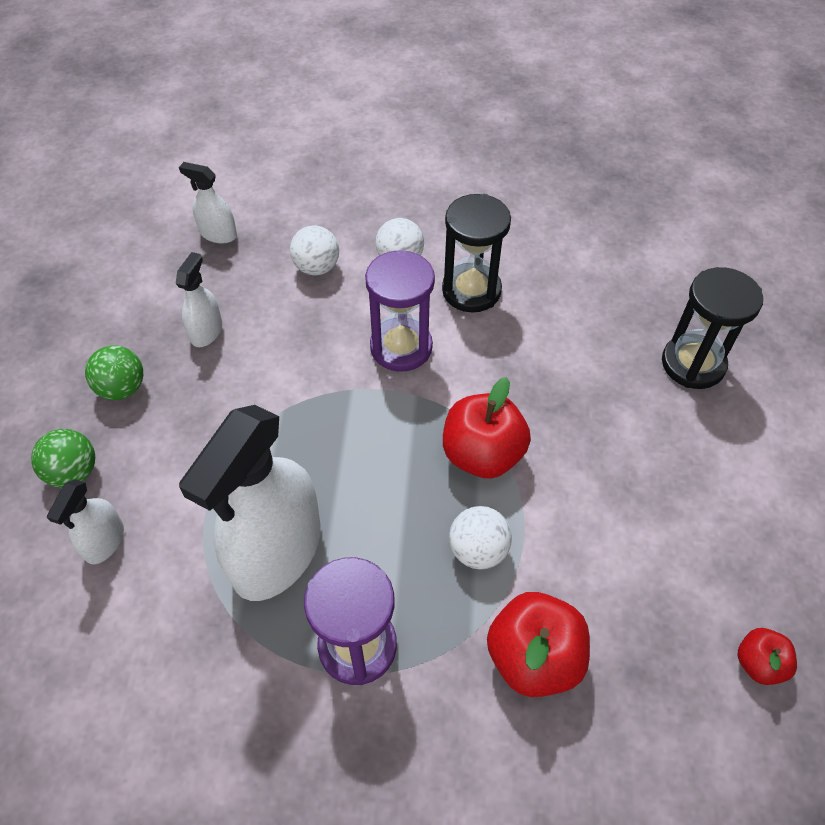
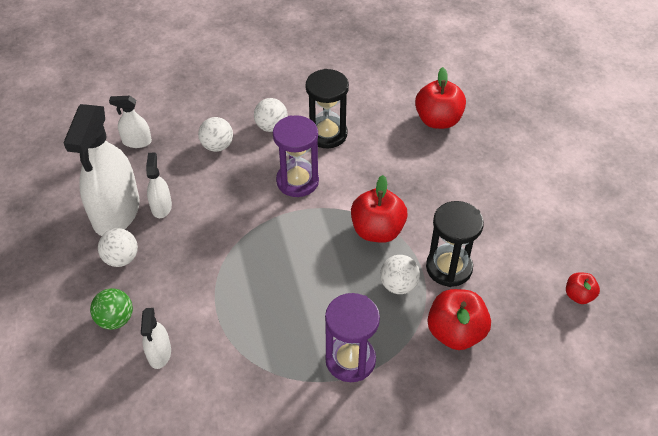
camera: 20 degrees left, 5 degrees down
(122, 388) = (121, 258): green ball -> white ball
(277, 552) = (276, 324): white spray bottle -> white spray bottle (116, 212)
(640, 313) = (438, 120): none -> red apple
(693, 364) = (481, 142): black hourglass -> black hourglass (449, 268)

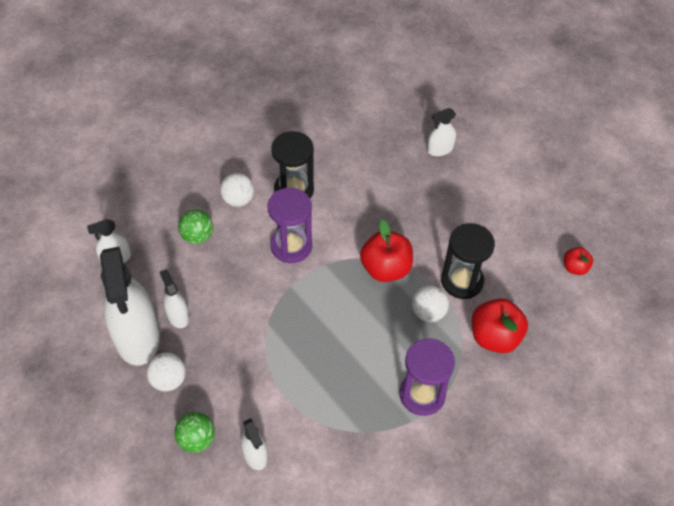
camera: 25 degrees left, 5 degrees up
(217, 146) = (197, 236): white ball -> green ball
(438, 120) = (386, 144): red apple -> none
(490, 141) = (440, 149): none -> white spray bottle

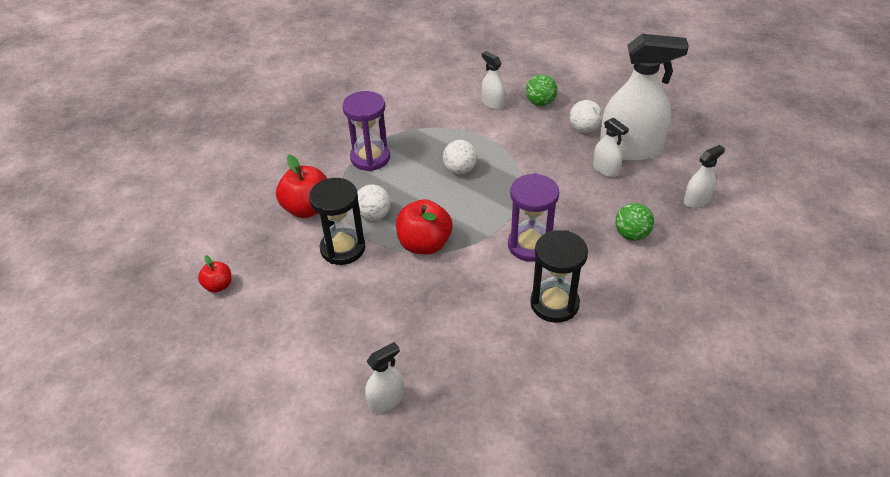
camera: 170 degrees right, 10 degrees down
(137, 336) = (630, 149): white spray bottle -> white spray bottle turned 120 degrees clockwise
(238, 200) = (611, 279): white ball -> white ball (460, 170)

